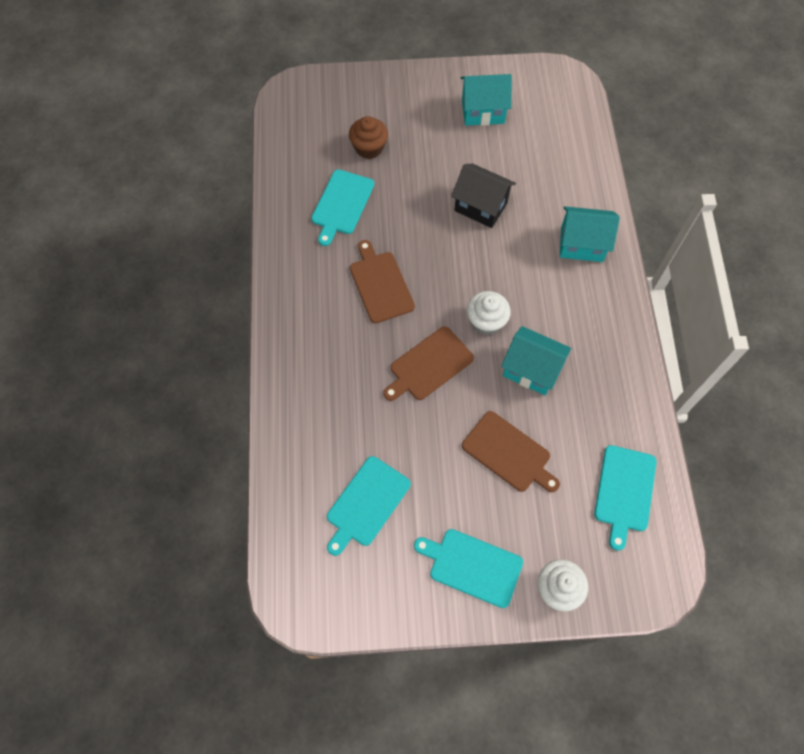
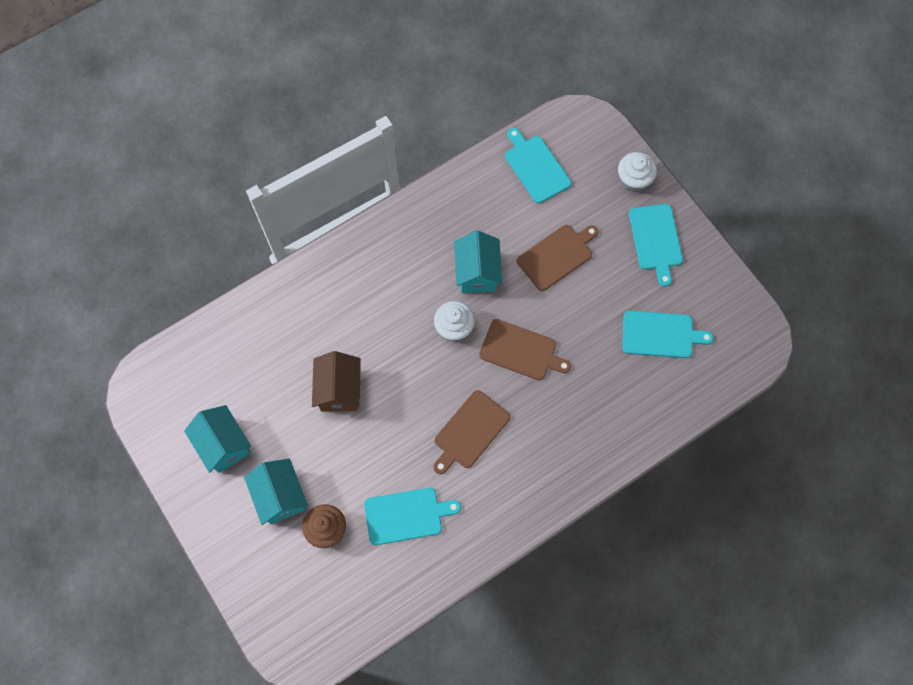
camera: 120 degrees left, 5 degrees up
(480, 207) = (339, 390): black house -> brown house
(508, 453) = (557, 256): brown cutting board -> brown cutting board turned 45 degrees clockwise
(581, 245) = (333, 288): turquoise house -> turquoise house (280, 496)
(624, 491) = (536, 167): turquoise cutting board -> turquoise cutting board turned 105 degrees counterclockwise

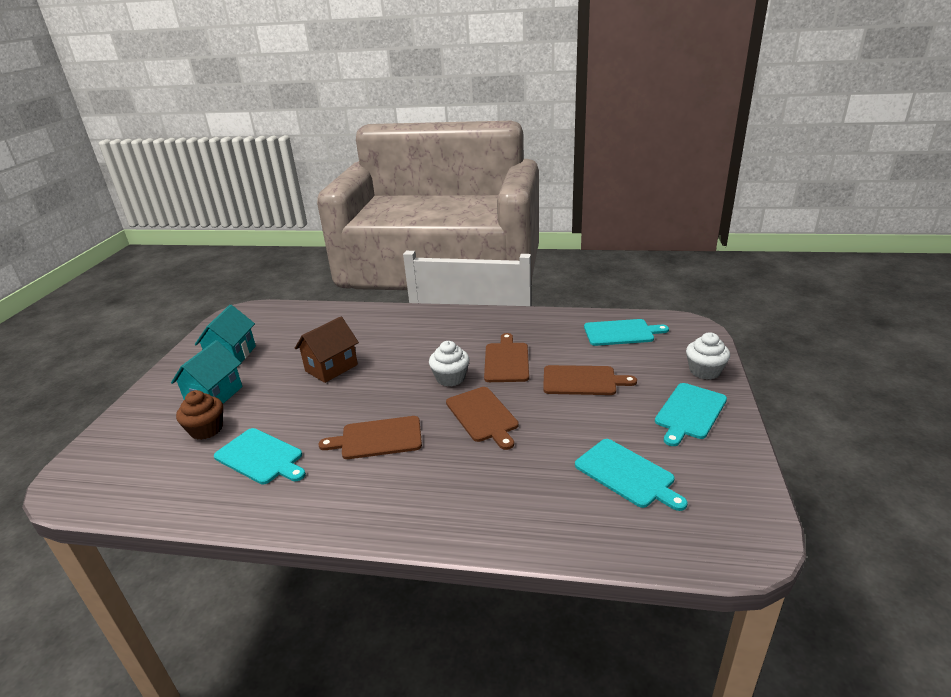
camera: 45 degrees right, 40 degrees down
(477, 272) = (506, 361): turquoise house -> brown cutting board
(536, 167) = (621, 333): turquoise cutting board -> turquoise cutting board turned 75 degrees clockwise

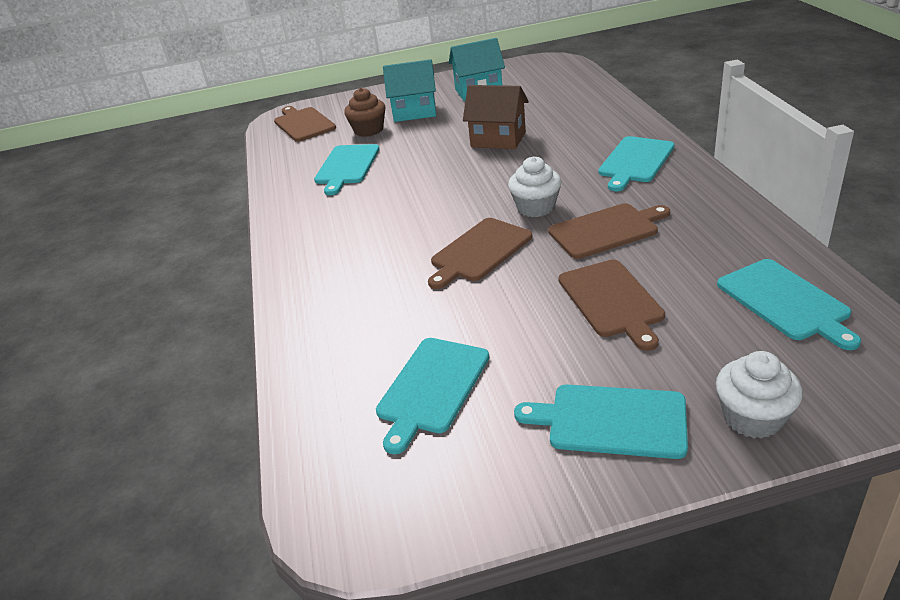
camera: 70 degrees right, 5 degrees up
(378, 438) = (403, 207): brown cutting board -> brown cutting board (303, 124)
(437, 327) = (635, 161): none -> turquoise cutting board

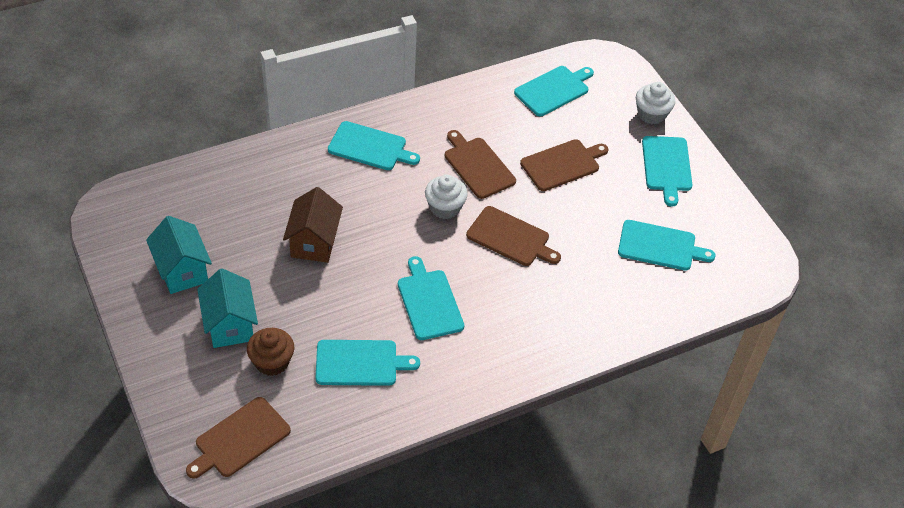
camera: 110 degrees left, 15 degrees up
(402, 199) = (429, 302): none -> turquoise cutting board

